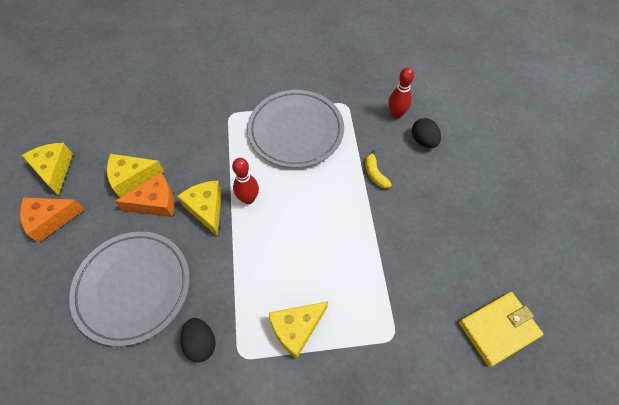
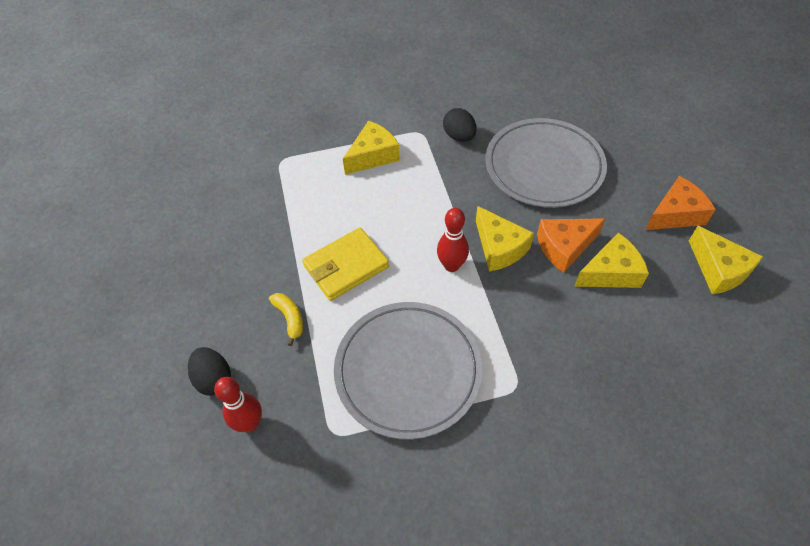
camera: 175 degrees right, 5 degrees down
(498, 329) = (178, 178): yellow wallet -> yellow wallet (346, 266)

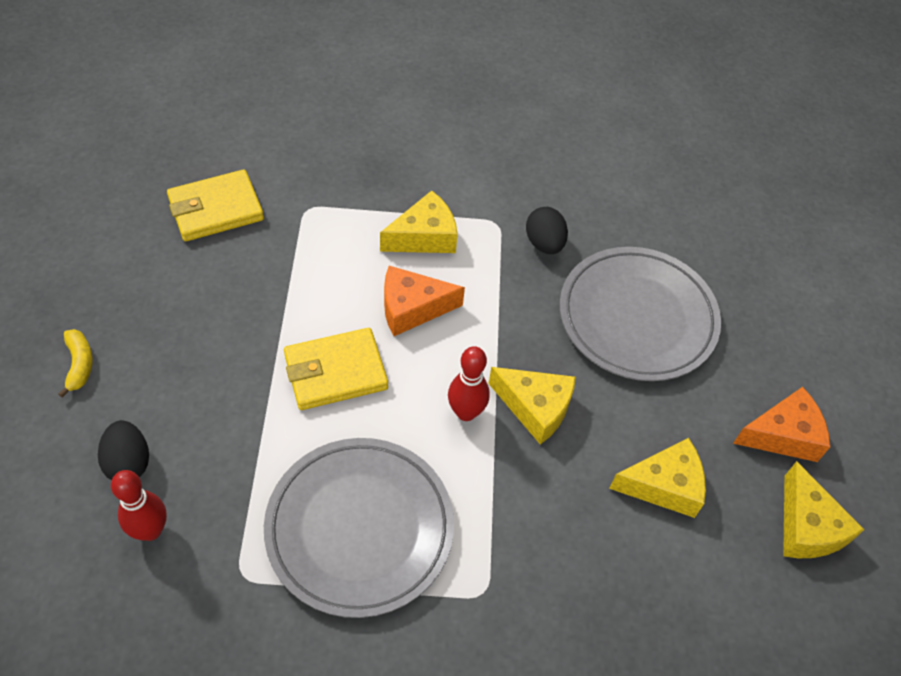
camera: 10 degrees right, 0 degrees up
(212, 180) = (216, 209): none -> yellow wallet
(290, 318) = (244, 416): yellow banana -> yellow banana (79, 364)
(499, 248) = (535, 408): yellow cheese -> yellow cheese turned 45 degrees counterclockwise
(564, 247) = (618, 433): orange cheese -> orange cheese (412, 308)

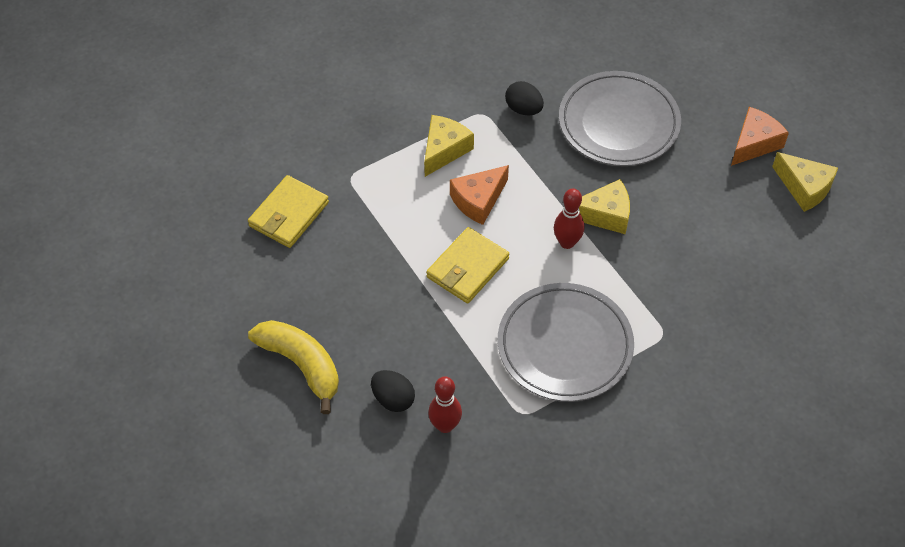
camera: 30 degrees left, 0 degrees up
(79, 364) = (301, 365): yellow banana -> yellow banana, size x2.02
(664, 486) = (712, 213): yellow cheese -> none

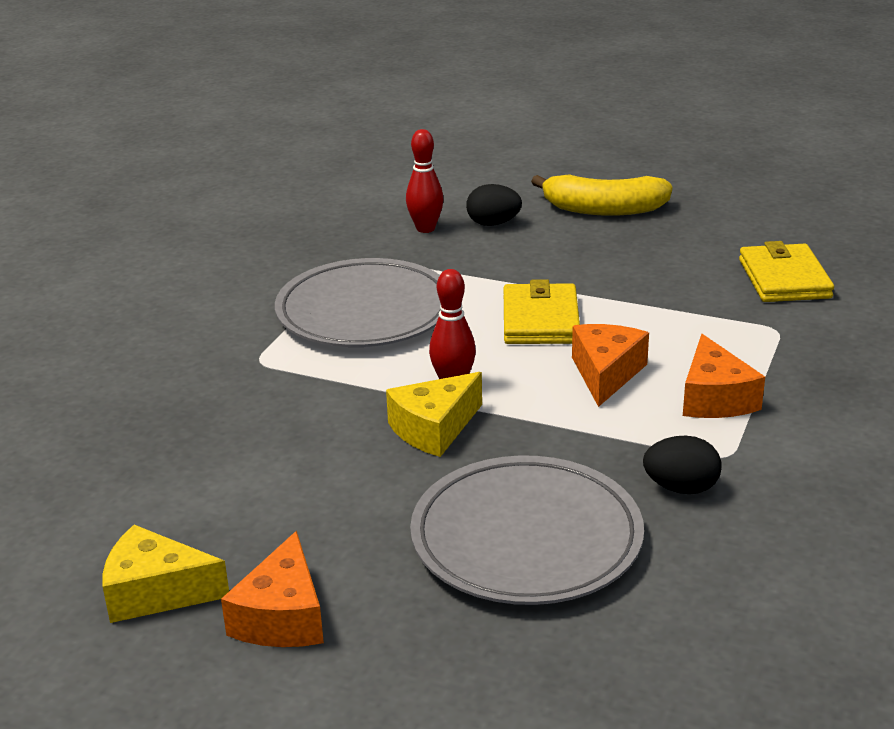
camera: 145 degrees right, 25 degrees down
(444, 150) = (714, 398): yellow cheese -> orange cheese

